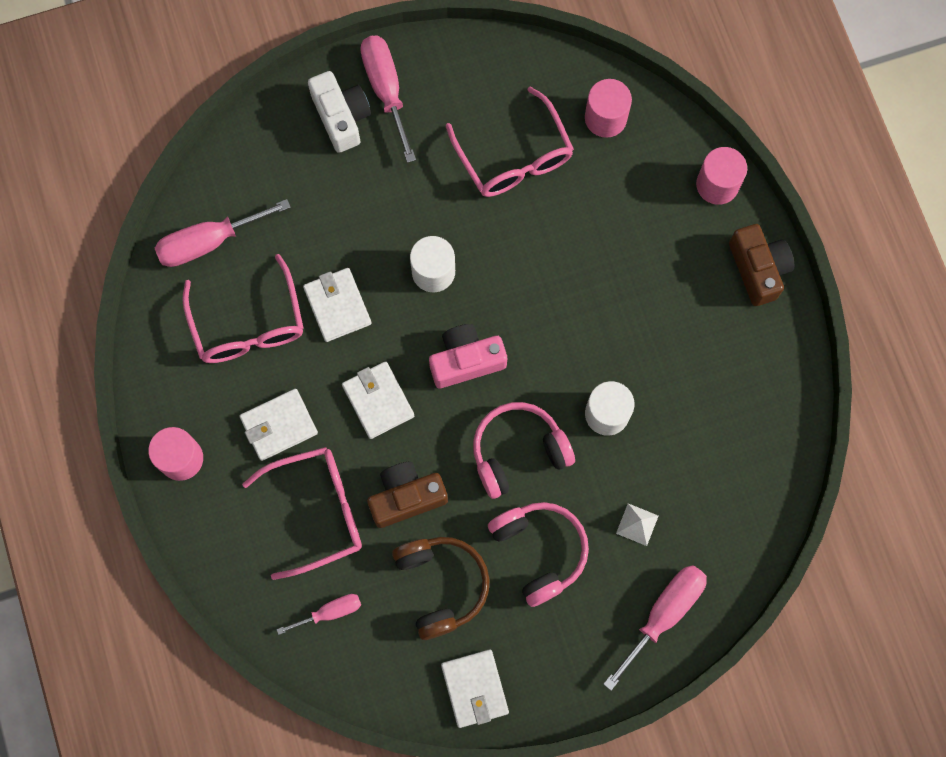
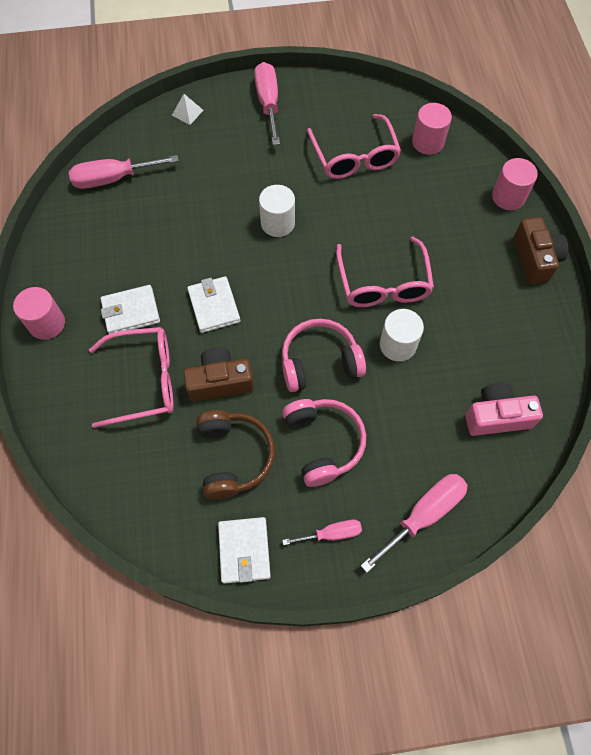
camera: 10 degrees right, 10 degrees down
(248, 324) = (127, 237): pink glasses -> pink glasses (383, 283)
(330, 612) = (134, 463): pink screwdriver -> pink screwdriver (332, 534)
(337, 306) = (198, 235): white wallet -> none
(341, 117) = (232, 115): white camera -> none
(466, 361) = (290, 288): pink camera -> pink camera (497, 416)
(637, 524) = (410, 435): white pyramid -> white pyramid (187, 112)

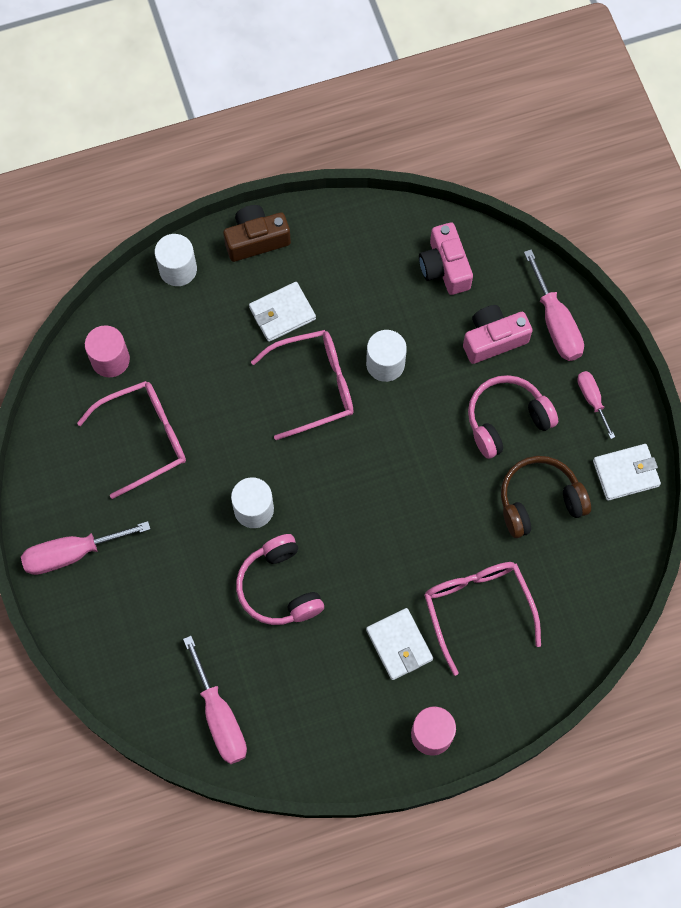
camera: 100 degrees left, 5 degrees up
(187, 112) = (100, 651): white pyramid -> none
(214, 306) = (375, 556): white wallet -> white wallet (282, 313)
(220, 382) = (463, 531): brown camera -> none
(319, 362) = (420, 437): pink headphones -> pink headphones (279, 587)
(412, 448) = (493, 339): none -> pink camera
(423, 515) = (555, 323): pink screwdriver -> pink screwdriver turned 150 degrees counterclockwise
(508, 197) = (178, 269): pink cylinder -> white cylinder

